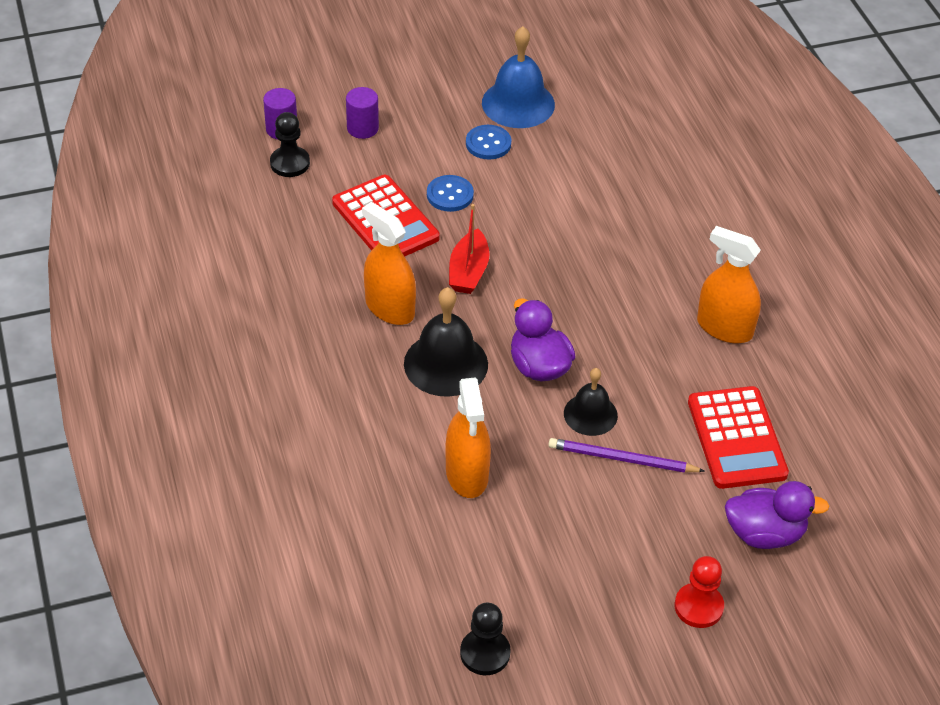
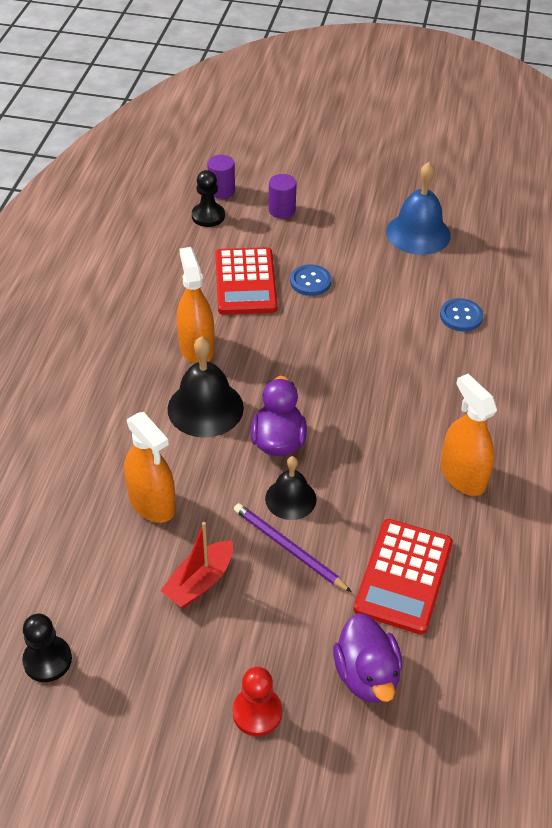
camera: 30 degrees right, 0 degrees up
(467, 474) = (152, 503): orange spray bottle -> orange spray bottle turned 60 degrees counterclockwise
(468, 271) = (279, 344): red boat -> red boat (200, 582)
(488, 144) = (370, 255): blue button -> blue button (461, 316)
(764, 534) = (367, 675): purple duck -> purple duck turned 45 degrees clockwise

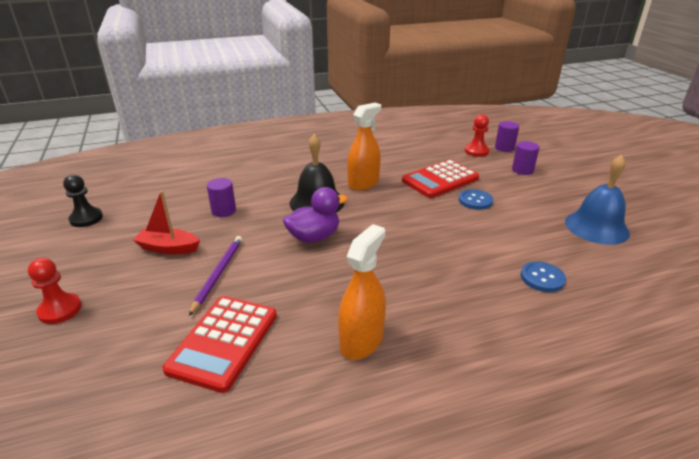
camera: 60 degrees right, 15 degrees down
(152, 503) = (224, 211): orange spray bottle -> purple cylinder
(208, 216) = (476, 151): black pawn -> red pawn
(290, 499) = (265, 259): black bell -> none
(367, 675) = (109, 355): purple duck -> none
(403, 576) = (223, 342): red calculator -> red calculator turned 60 degrees counterclockwise

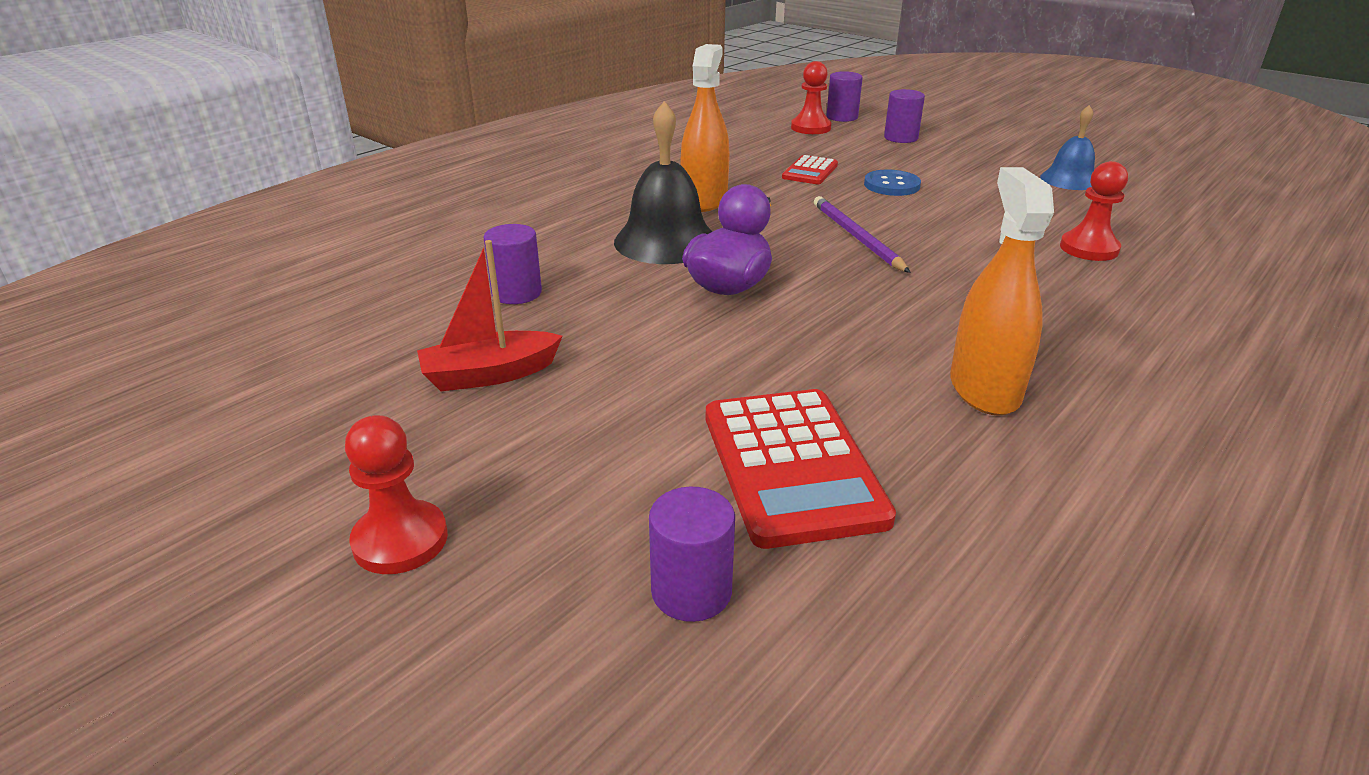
camera: 30 degrees left, 0 degrees up
(86, 218) = (226, 382): black pawn -> none
(118, 380) = (691, 591): none -> purple cylinder
(218, 274) = (642, 381): purple pencil -> purple pencil (856, 237)
(440, 180) = (810, 171): red calculator -> red calculator, size x0.54
(542, 278) = (1089, 248): blue button -> red pawn
(596, 227) = (1069, 180): blue bell -> blue bell, size x0.63

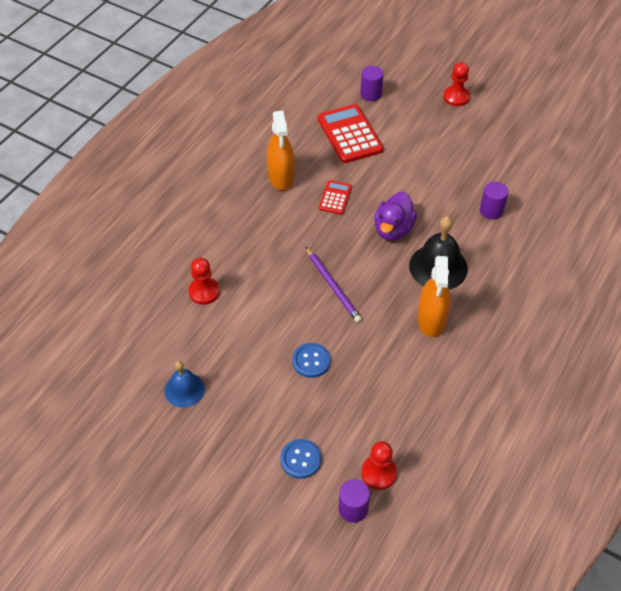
camera: 170 degrees right, 20 degrees up
(489, 374) = (471, 160): red boat -> none
(810, 171) = (369, 376): red calculator -> red calculator (335, 198)
(900, 138) = (300, 459): purple cylinder -> blue button

